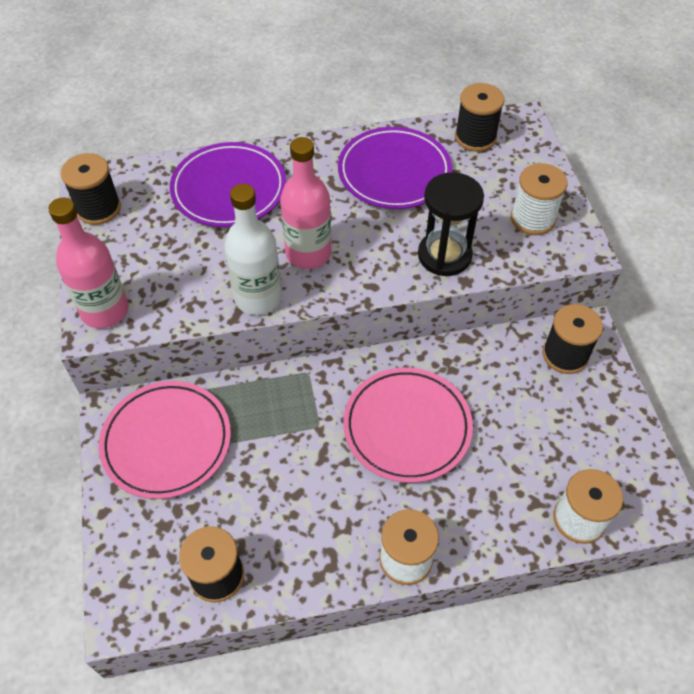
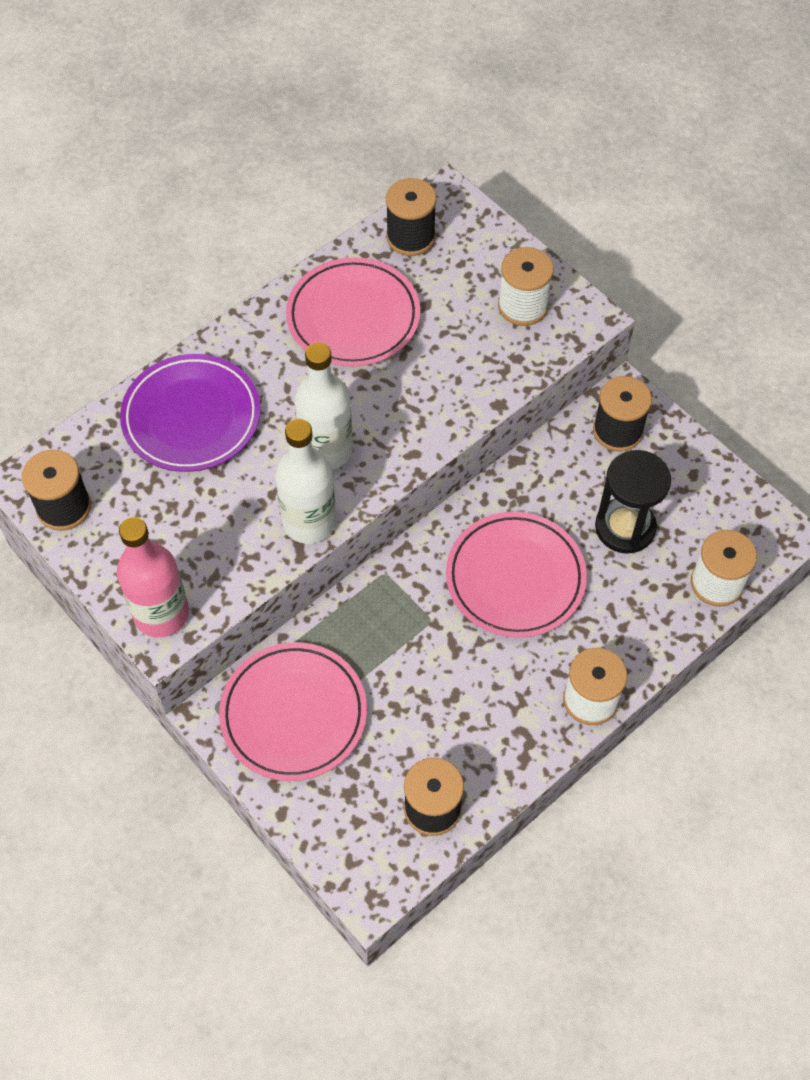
camera: 30 degrees left, 5 degrees up
(308, 253) = (326, 450): pink bottle -> white bottle
(394, 172) = (353, 317): purple plate -> pink plate
(444, 255) = (462, 387): black hourglass -> black hourglass (625, 527)

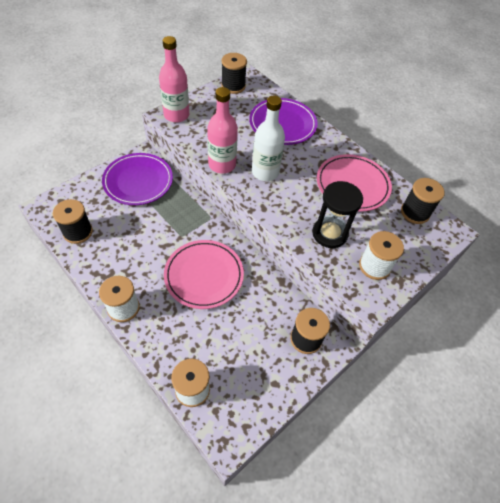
camera: 85 degrees right, 5 degrees down
(293, 714) = (138, 181): pink plate -> purple plate
(309, 522) = (222, 165): white bottle -> pink bottle
(625, 527) = (235, 337): black hourglass -> black hourglass (329, 234)

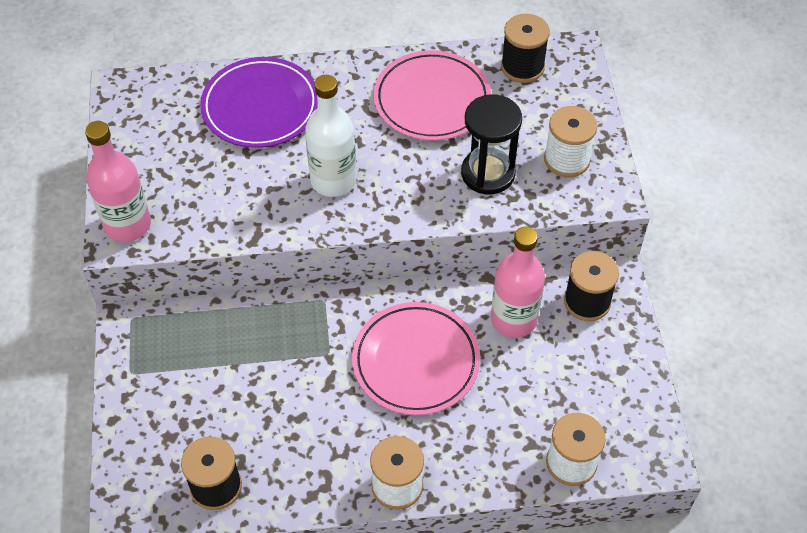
camera: 50 degrees left, 0 degrees up
(138, 181) = (178, 357): purple plate -> none
(222, 165) = (278, 222): pink bottle -> pink bottle (513, 319)
(233, 86) = (128, 119): black spool -> none

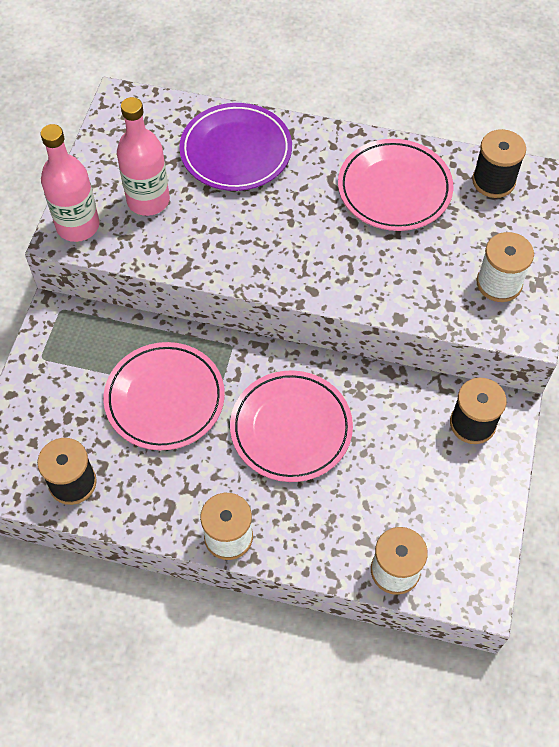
camera: 20 degrees right, 5 degrees up
(277, 373) = (165, 399): none -> pink plate
(333, 180) = (273, 239): white bottle -> none
(488, 173) = (418, 274): black hourglass -> none
(513, 319) = (396, 418): pink bottle -> pink bottle (148, 200)

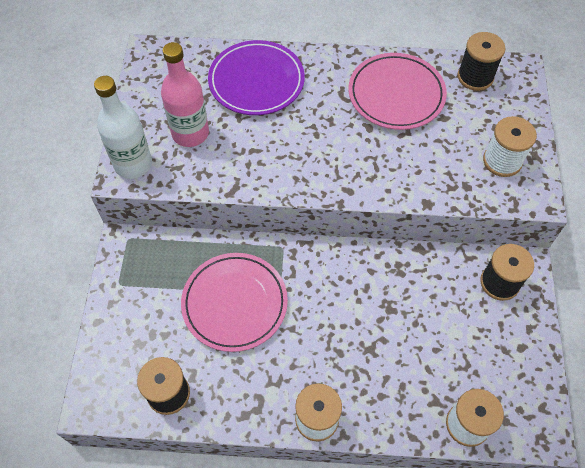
camera: 10 degrees left, 0 degrees up
(78, 226) = (133, 164): pink bottle -> white bottle
(291, 428) = (349, 312): pink plate -> none

